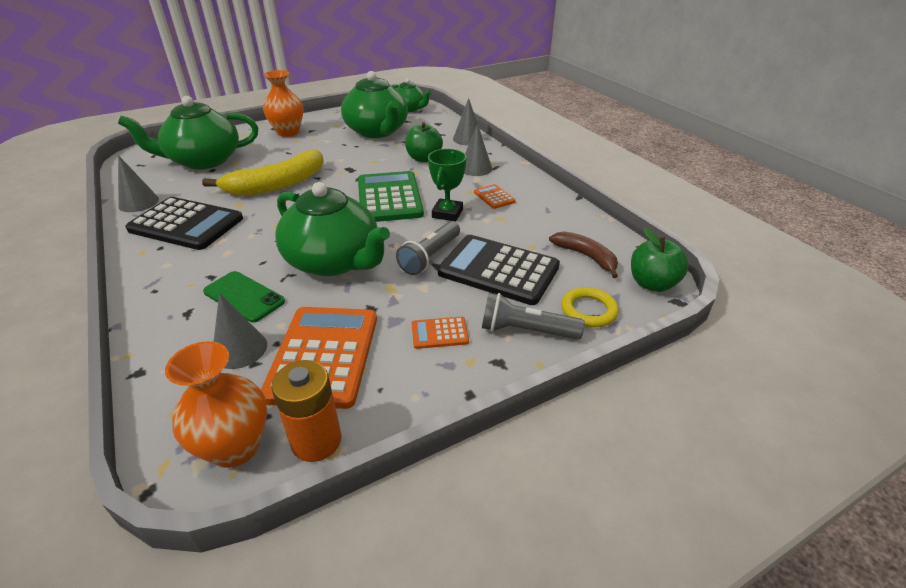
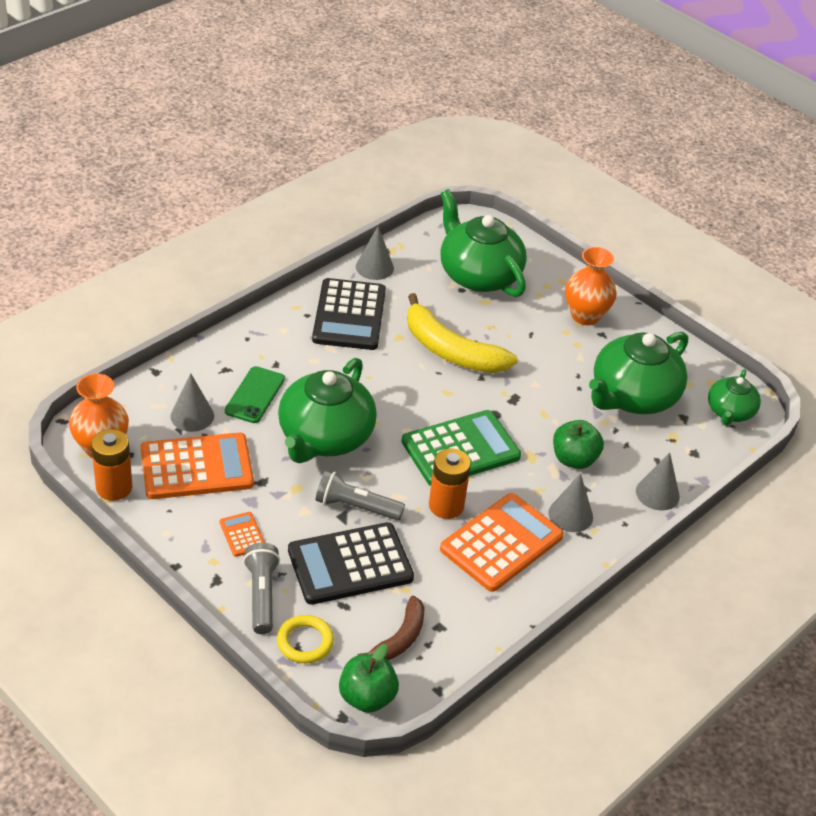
camera: 70 degrees right, 5 degrees up
(447, 213) = (446, 506): green trophy -> orange battery
(494, 197) = (501, 543): orange calculator -> orange calculator, size x2.23
(498, 270) = (350, 564): black calculator -> black calculator turned 120 degrees counterclockwise

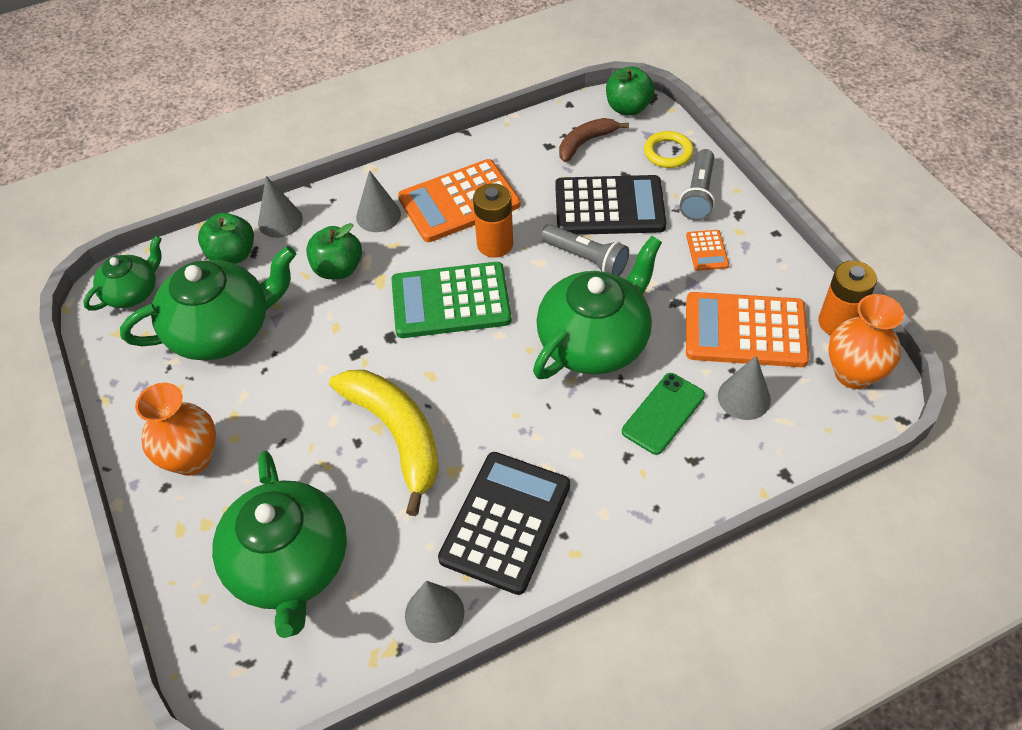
camera: 155 degrees left, 10 degrees up
(674, 455) = (232, 255): none -> green apple

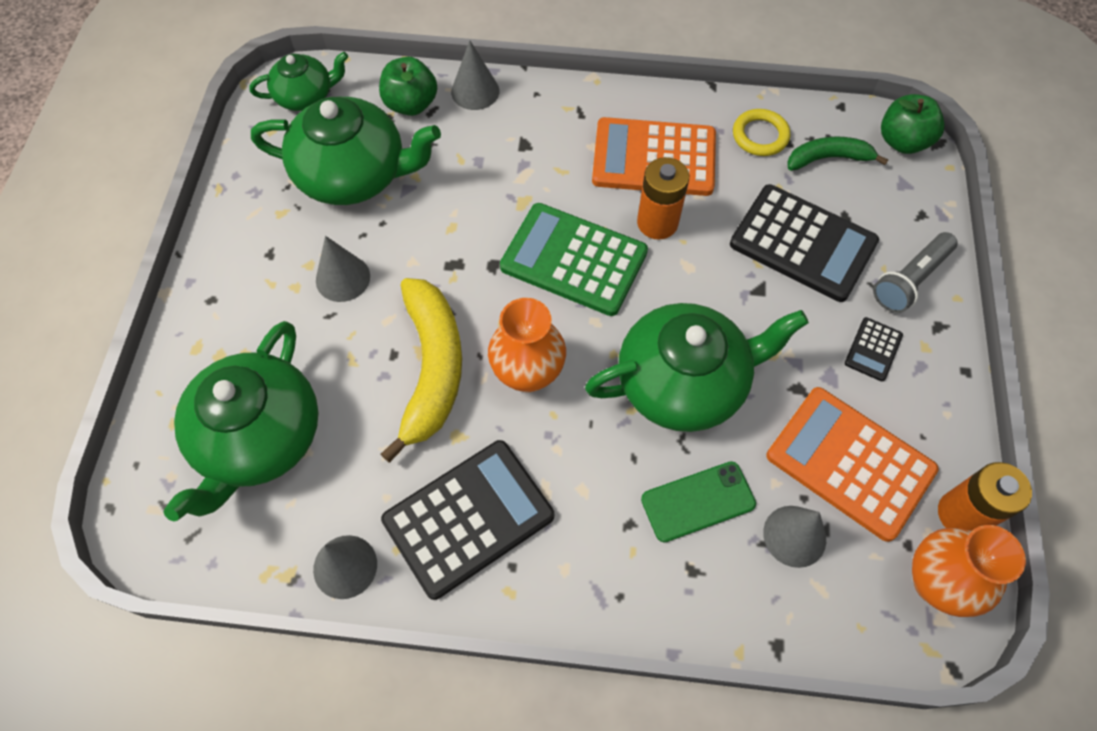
camera: 30 degrees right, 10 degrees up
(192, 458) = (248, 286): orange vase -> orange vase (528, 373)
(338, 269) = (493, 169): green apple -> none
(378, 215) = (567, 132): grey cone -> grey cone (343, 278)
(585, 143) = (828, 158): brown banana -> green banana
(586, 259) = (737, 288): grey flashlight -> none
(668, 153) = (910, 215): yellow ring -> yellow ring (760, 135)
(707, 251) = (873, 349): orange calculator -> black calculator

